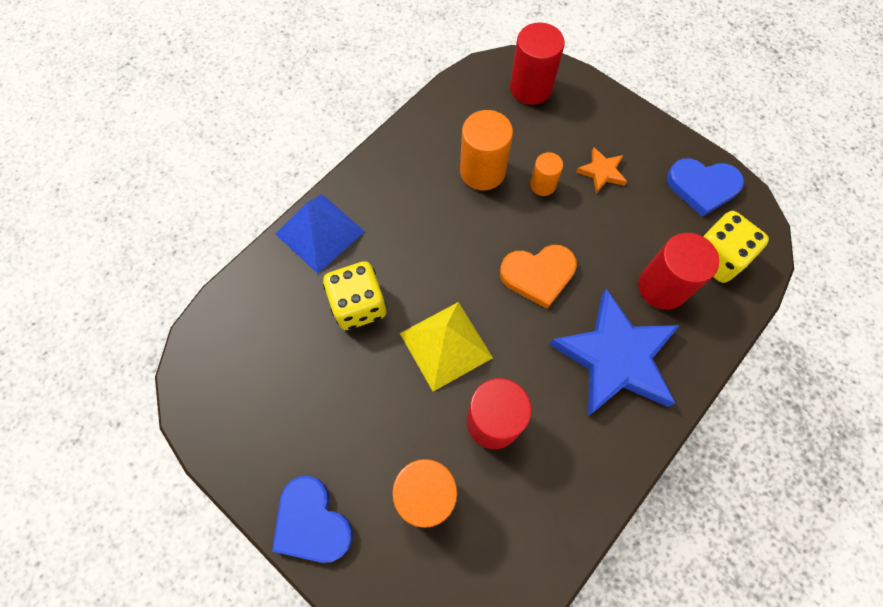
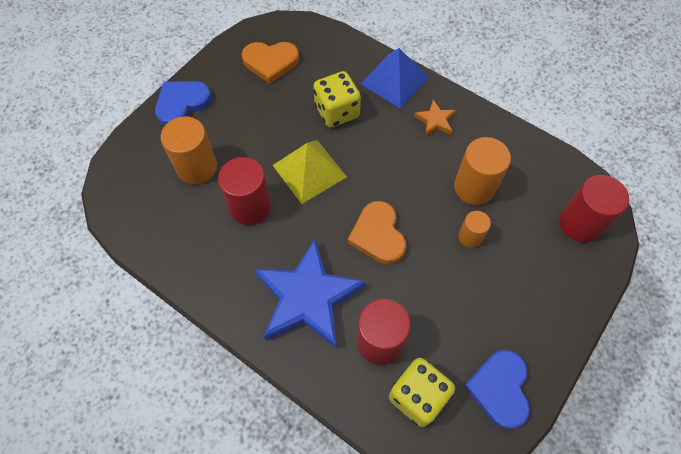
camera: 85 degrees right, 5 degrees down
(258, 388) = (270, 62): none -> orange heart
(601, 172) = (496, 289): orange star -> orange star (435, 120)

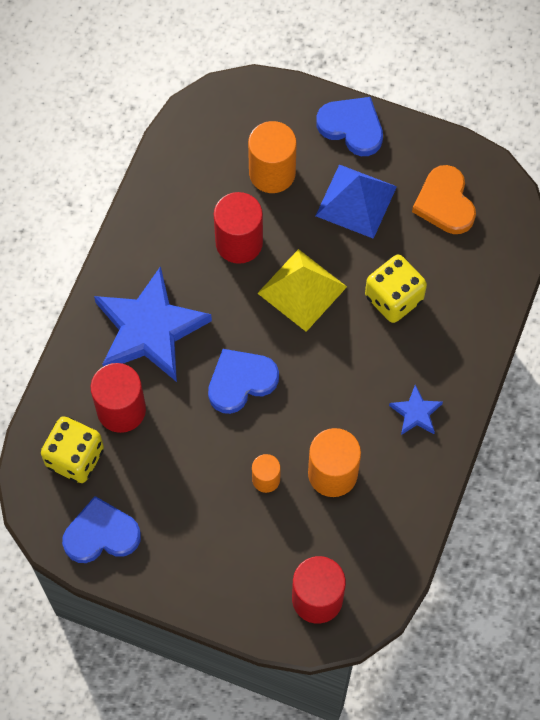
camera: 75 degrees right, 5 degrees up
(378, 235) = (241, 381): orange heart -> blue heart
(394, 80) = (463, 353): blue pyramid -> blue pyramid (356, 201)
(435, 120) = (416, 413): orange star -> blue star

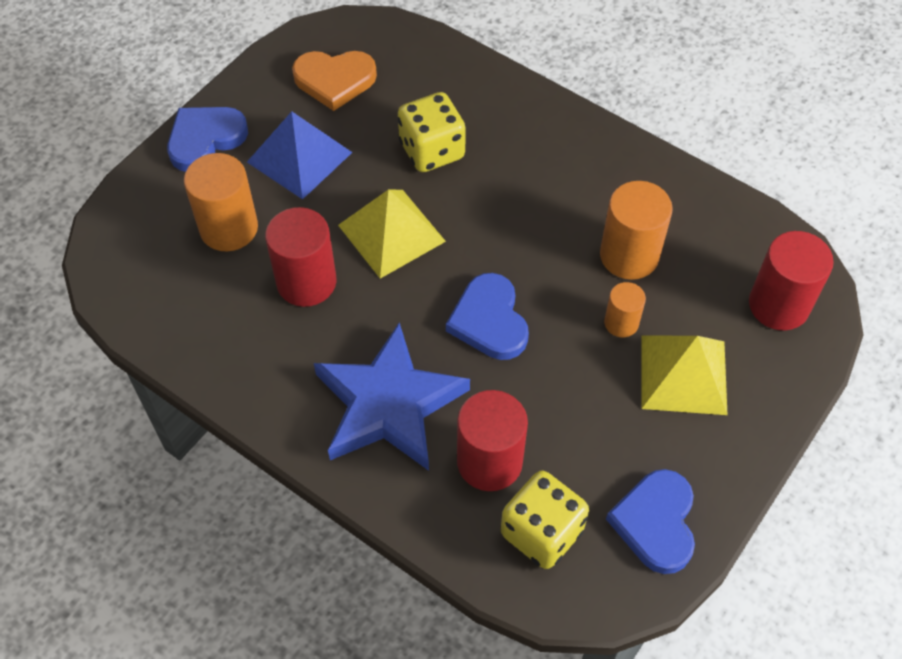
camera: 75 degrees left, 10 degrees down
(231, 534) = (683, 374): none -> yellow pyramid
(416, 413) = (575, 163): blue star -> none

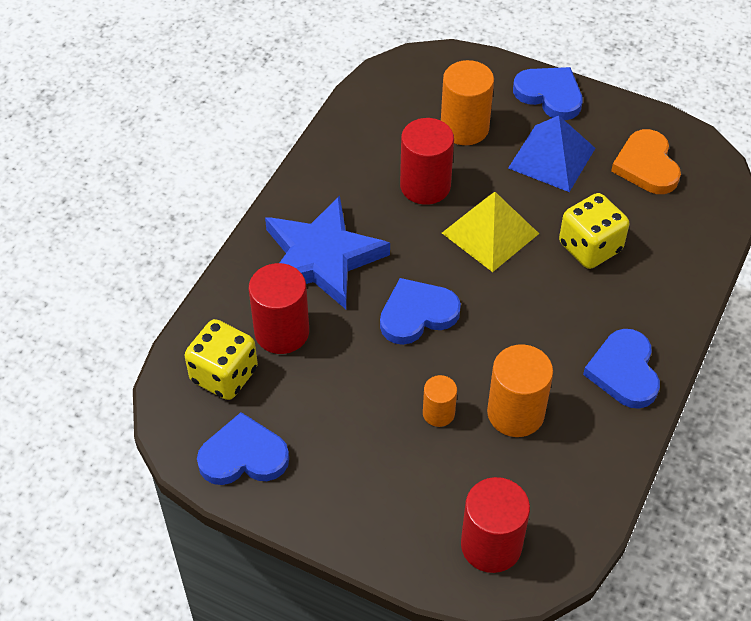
camera: 80 degrees right, 5 degrees down
(591, 157) = (624, 371): none -> blue heart
(683, 374) = (394, 467): yellow pyramid -> none

